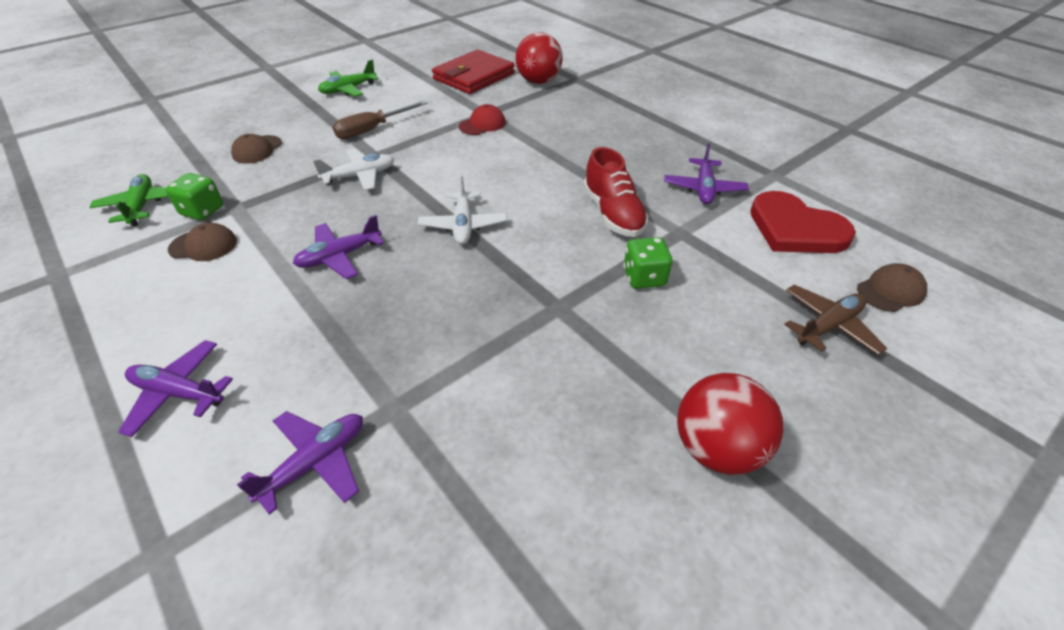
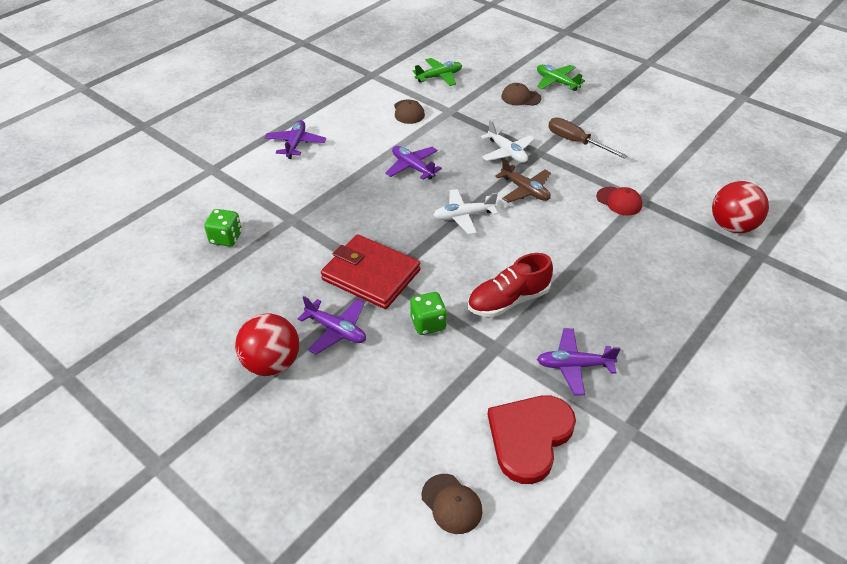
camera: 80 degrees right, 0 degrees up
(202, 211) = (442, 100): green dice -> green dice (226, 238)
(315, 462) = (257, 200): purple plane -> purple plane (336, 330)
(348, 89) = (636, 113): green plane -> green plane (556, 82)
(474, 76) = (712, 179): red wallet -> red wallet (371, 275)
(828, 326) = (394, 444): brown plane -> brown plane (525, 190)

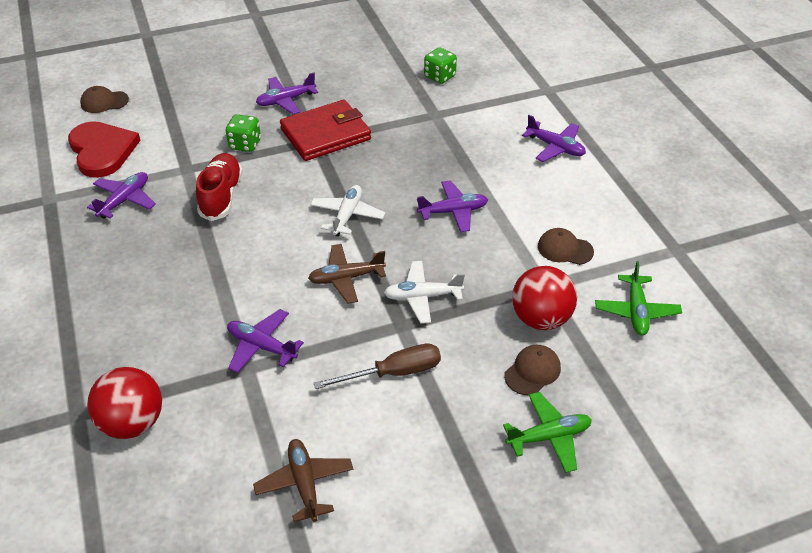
camera: 120 degrees right, 0 degrees up
(272, 363) = (286, 67): red ball -> red ball (540, 319)
(619, 201) = (261, 346): red cap -> purple plane
(677, 144) = (304, 483): none -> brown plane

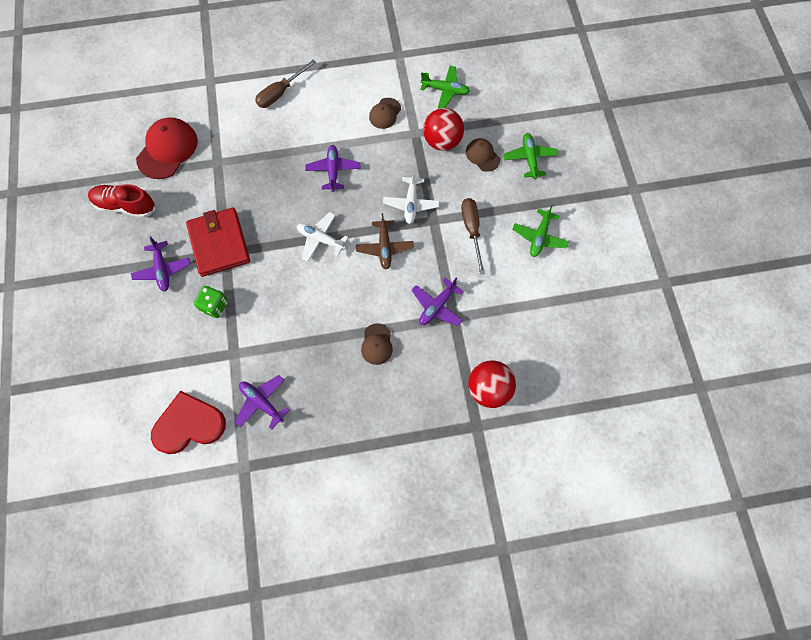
camera: 80 degrees left, 25 degrees up
(104, 102) = (113, 427): brown cap -> brown cap (377, 344)
(221, 196) = (276, 327): red shoe -> red shoe (125, 206)
(304, 483) = (545, 289): brown plane -> none
(400, 465) = (539, 237): none -> green plane
(439, 77) = (167, 150): green dice -> red cap
(555, 147) = (280, 93): purple plane -> brown screwdriver

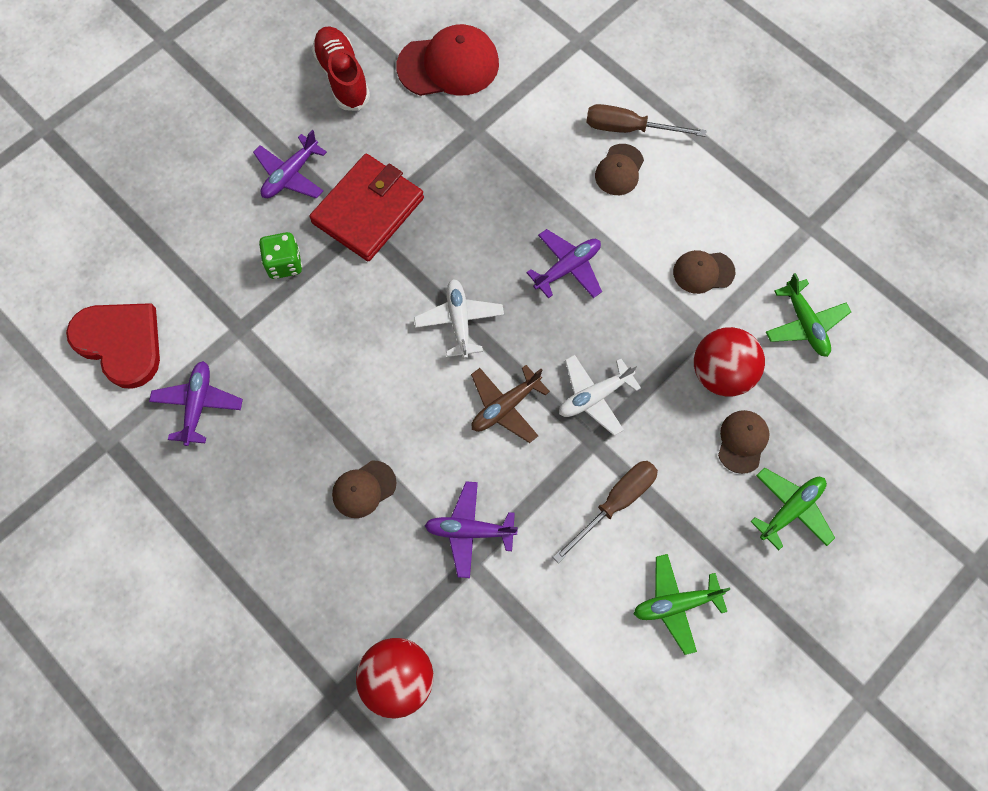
camera: 55 degrees right, 0 degrees up
(299, 112) = (619, 170): none -> brown cap

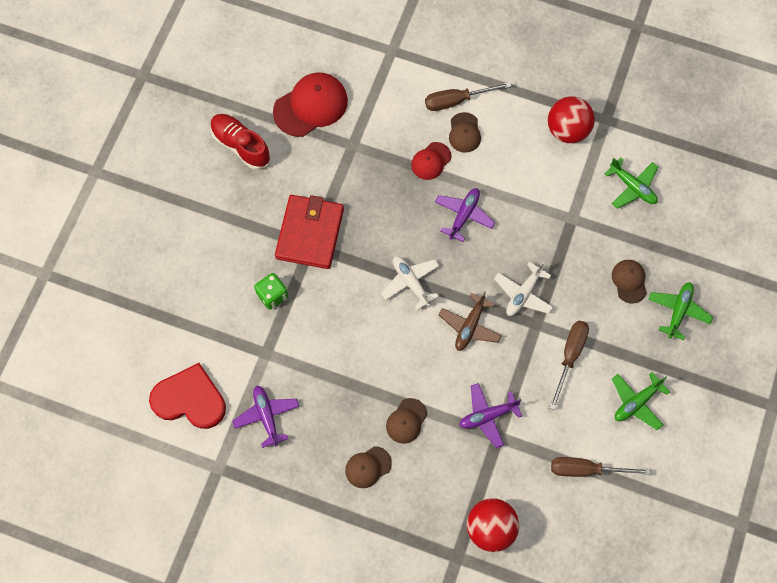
camera: 25 degrees left, 0 degrees up
(290, 175) = (242, 231): purple plane -> none
(560, 186) = (431, 161): none -> red cap
(563, 662) = (586, 469): none -> brown screwdriver
(703, 272) = (552, 180): brown cap -> brown cap (368, 467)
(721, 373) = (595, 243): red ball -> red ball (567, 130)

